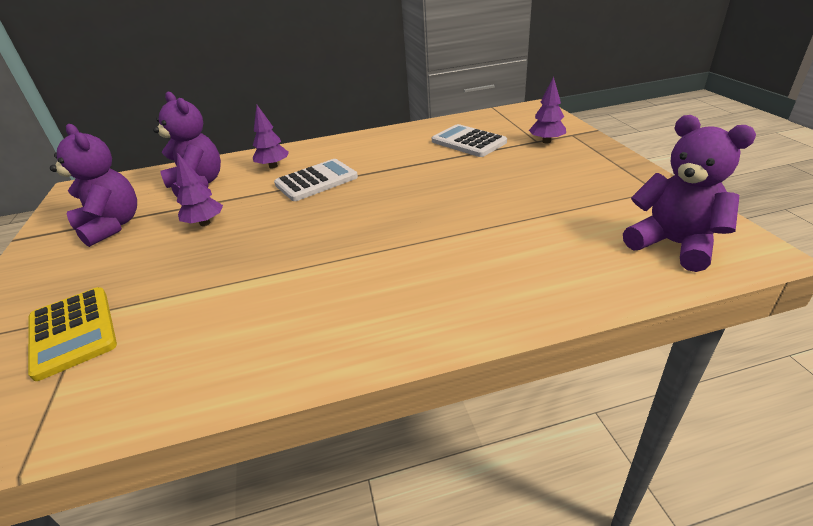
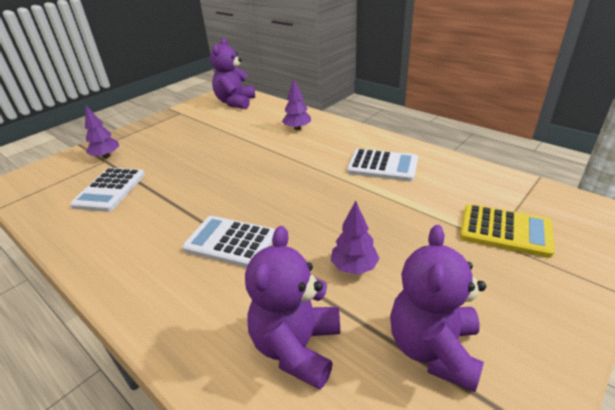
camera: 125 degrees left, 0 degrees up
(72, 332) = (505, 231): yellow calculator -> yellow calculator turned 90 degrees clockwise
(273, 166) = (210, 303): purple tree -> purple tree (297, 128)
(289, 310) = (382, 166): none -> white calculator

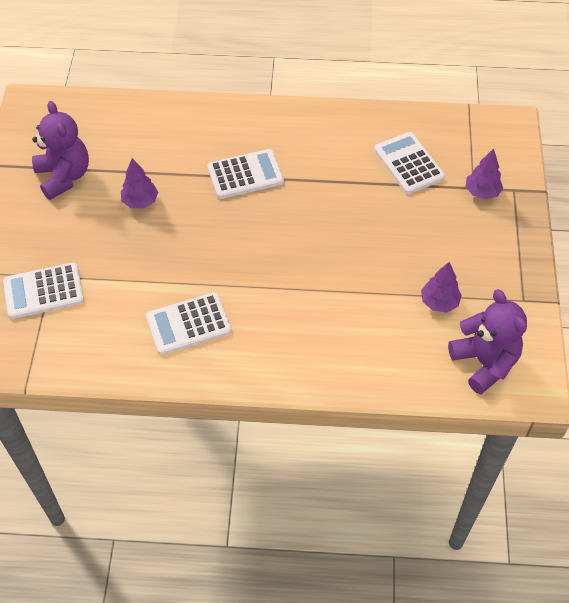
camera: 140 degrees right, 20 degrees up
(297, 128) = (336, 345): purple tree -> purple tree (439, 302)
(297, 347) = (139, 140): purple teddy bear -> none
(505, 231) = (43, 291): yellow calculator -> white calculator

